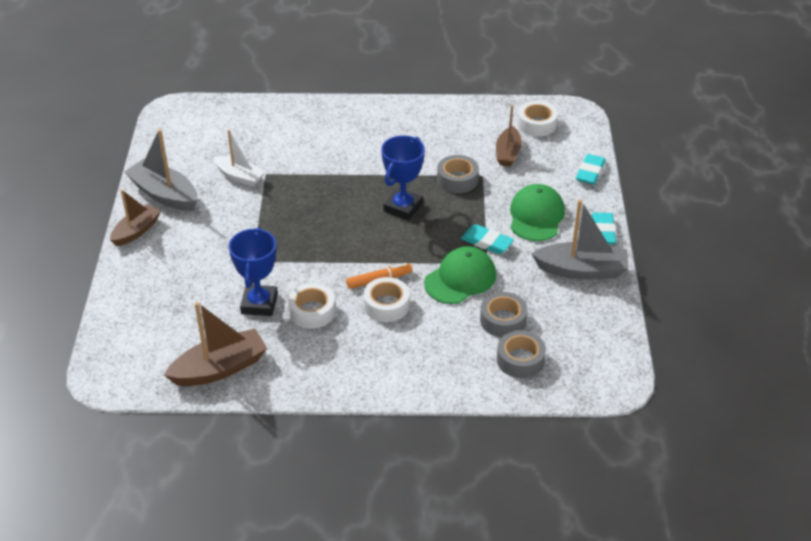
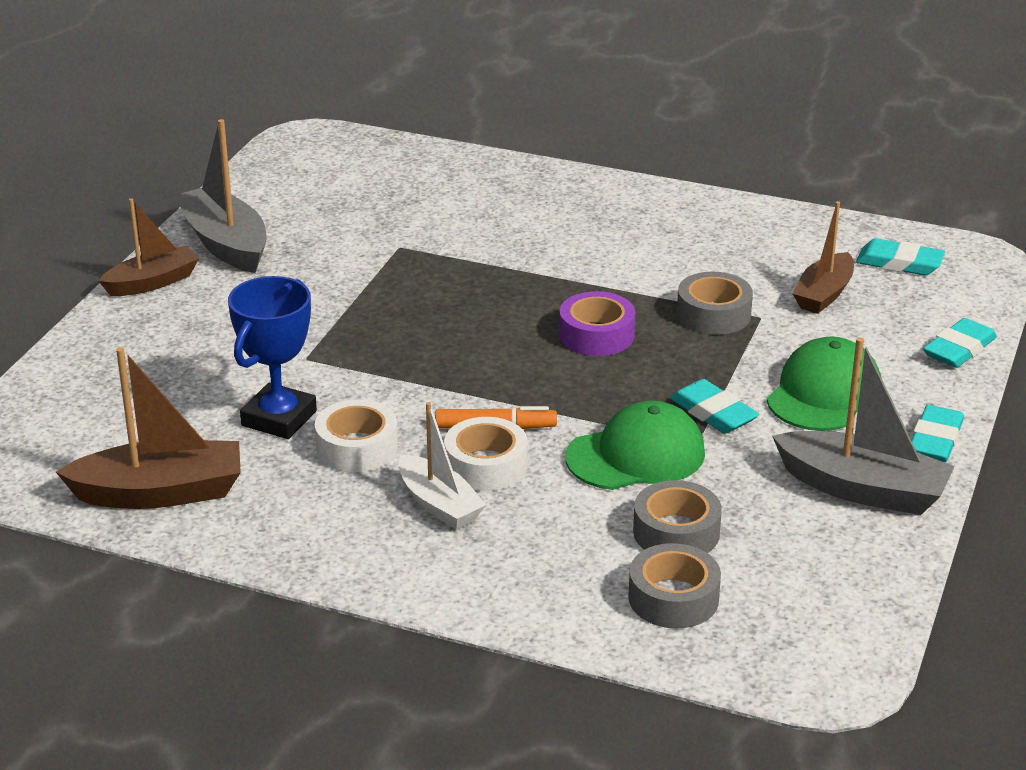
camera: 20 degrees right, 10 degrees down
(239, 177) = (355, 242): white boat -> white boat (439, 504)
(403, 207) = (596, 335): blue trophy -> purple tape
(536, 124) = (899, 263): white tape -> turquoise eraser

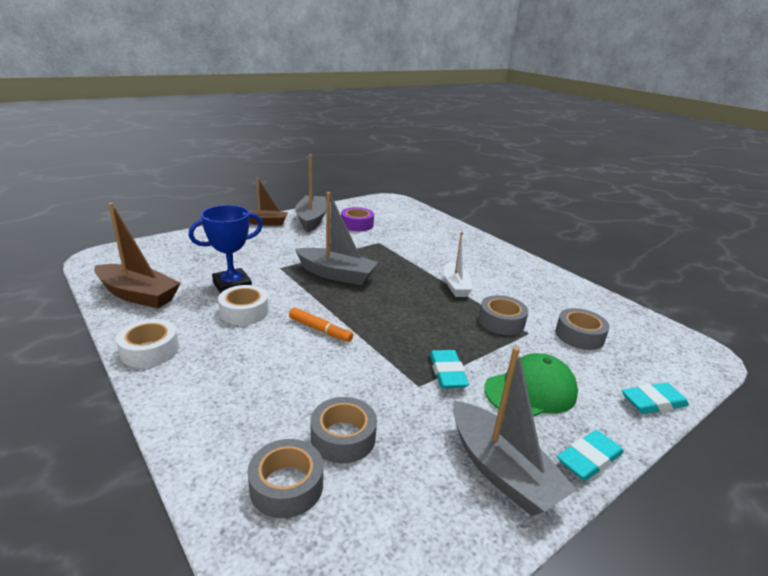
camera: 30 degrees right, 5 degrees down
(408, 334) = (336, 274): none -> grey boat
(439, 504) = (239, 356): white boat -> white boat (455, 286)
(486, 466) = (289, 346): white tape -> white tape (150, 350)
(596, 335) = (425, 308): purple tape -> purple tape (357, 224)
(636, 455) = (374, 377): green cap -> none
(824, 294) = (579, 335): brown boat -> grey tape
(899, 263) = (644, 336): turquoise eraser -> none

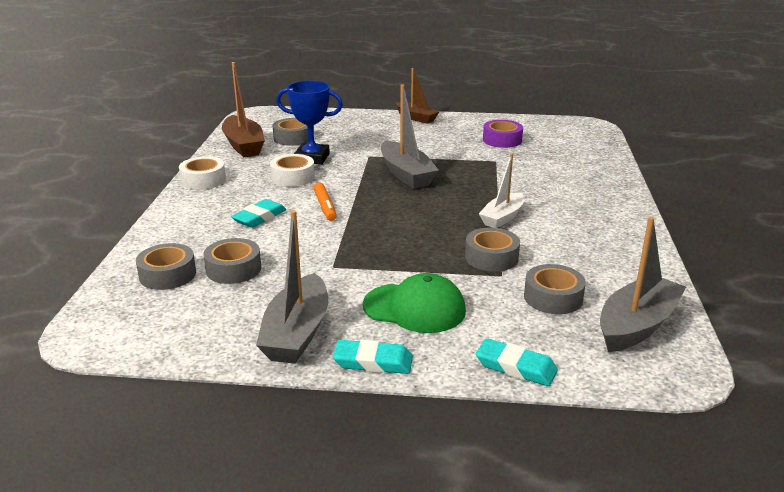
camera: 45 degrees right, 0 degrees up
(181, 271) = (293, 138): none -> grey tape
(311, 220) = (463, 125): grey boat -> grey boat (637, 325)
(447, 373) = (369, 269): turquoise eraser -> turquoise eraser (259, 217)

